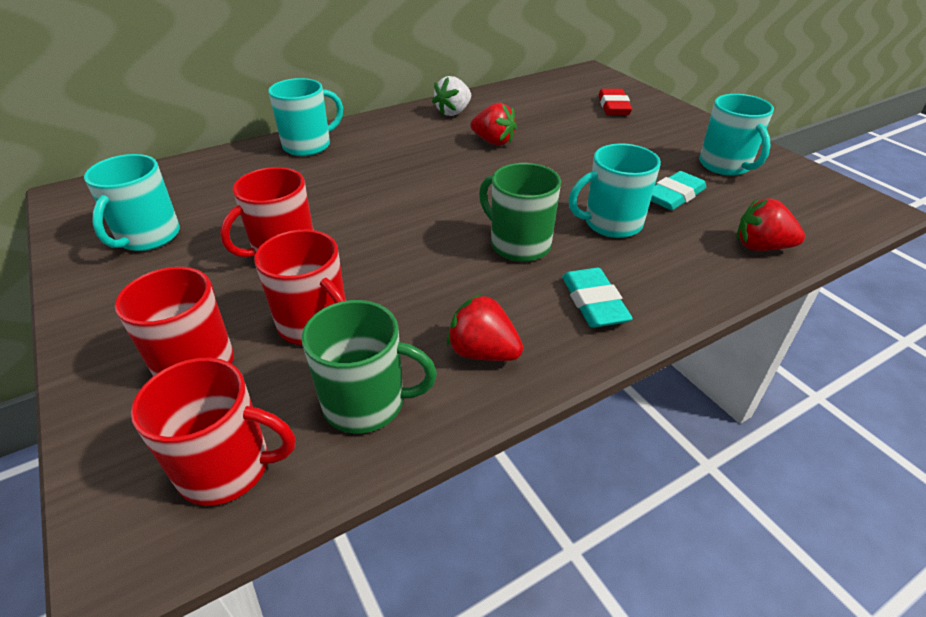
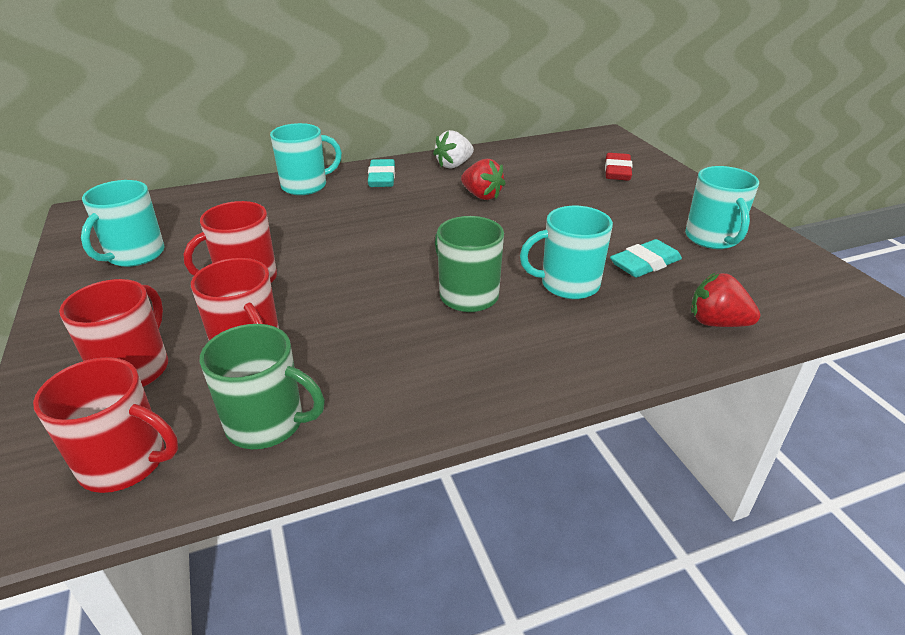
camera: 10 degrees right, 5 degrees down
(483, 352) = (392, 391): red strawberry -> none
(594, 303) = (519, 358): turquoise eraser -> turquoise eraser (382, 178)

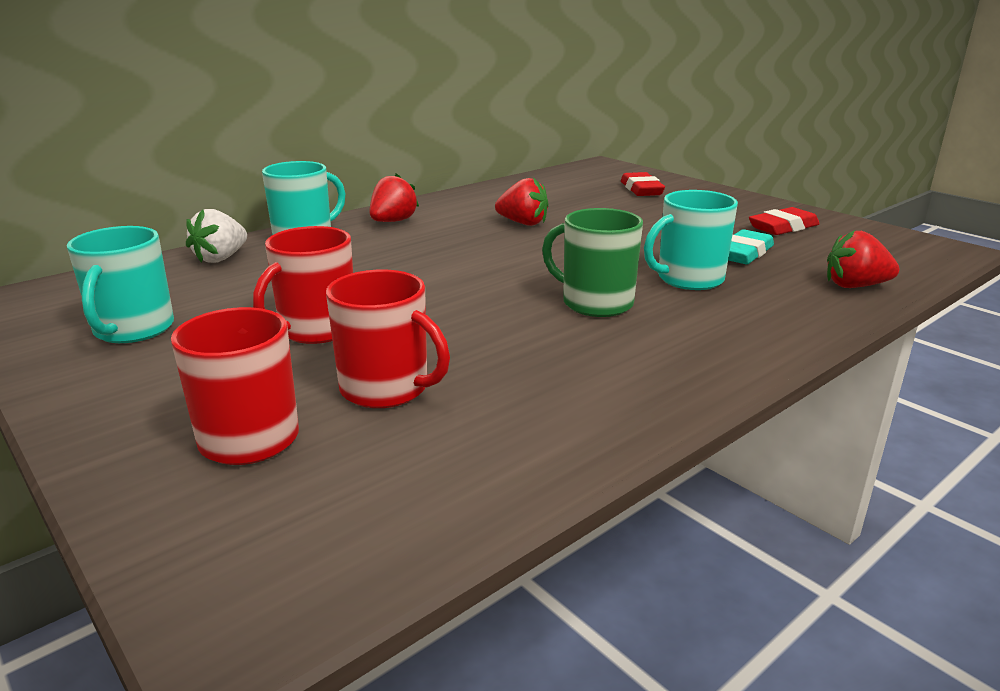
camera: 20 degrees left, 10 degrees down
(125, 463) = (335, 529): red mug -> none
(267, 423) = (484, 452): green mug -> none
(382, 178) = (393, 221): turquoise eraser -> red strawberry
(454, 165) = (465, 202): white strawberry -> white strawberry (221, 258)
(712, 238) = (783, 227): turquoise mug -> red eraser

